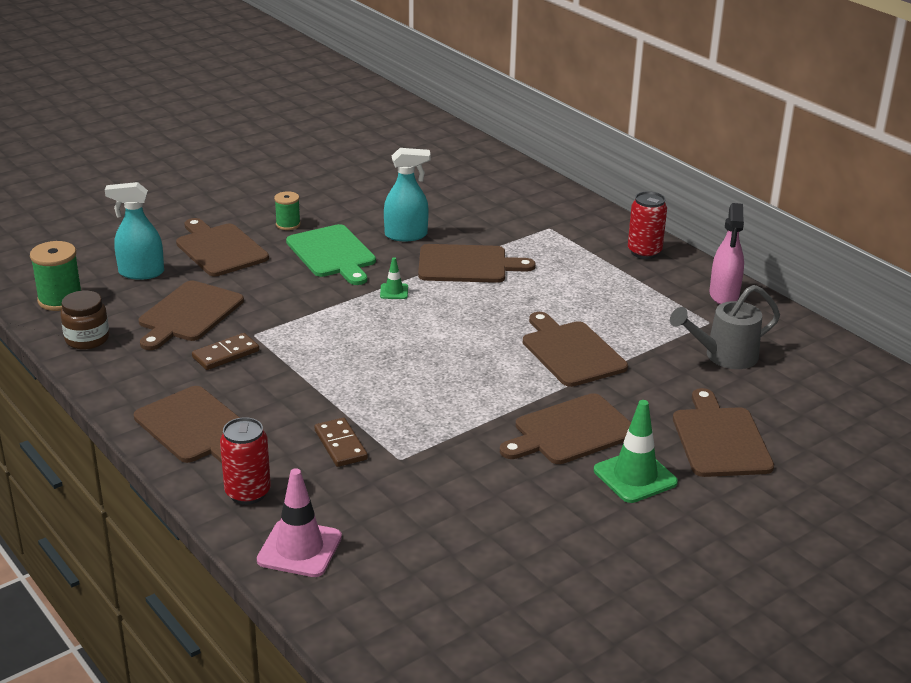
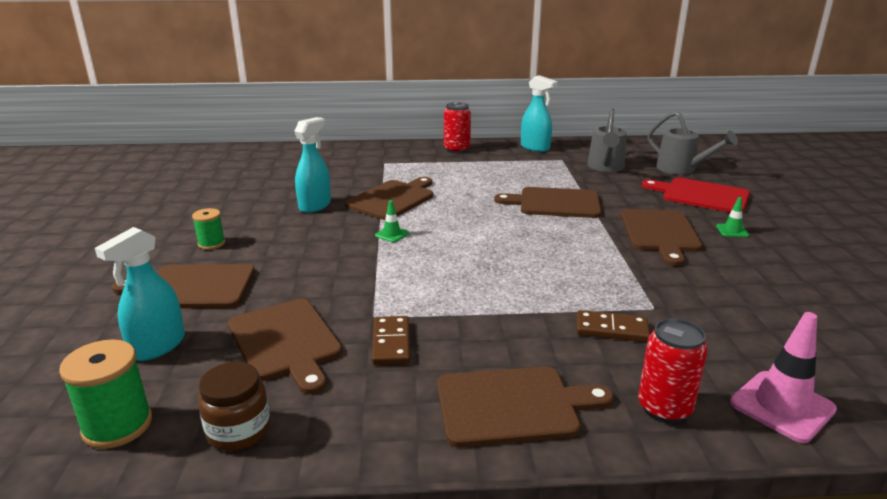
camera: 55 degrees left, 5 degrees down
(332, 254) = (293, 240): green cutting board -> none
(635, 476) = (732, 231): green traffic cone -> green traffic cone, size x0.51
(720, 439) = (701, 195): brown cutting board -> red cutting board
(724, 295) = (535, 148): pink spray bottle -> turquoise spray bottle
(794, 409) = (681, 169): none -> grey watering can

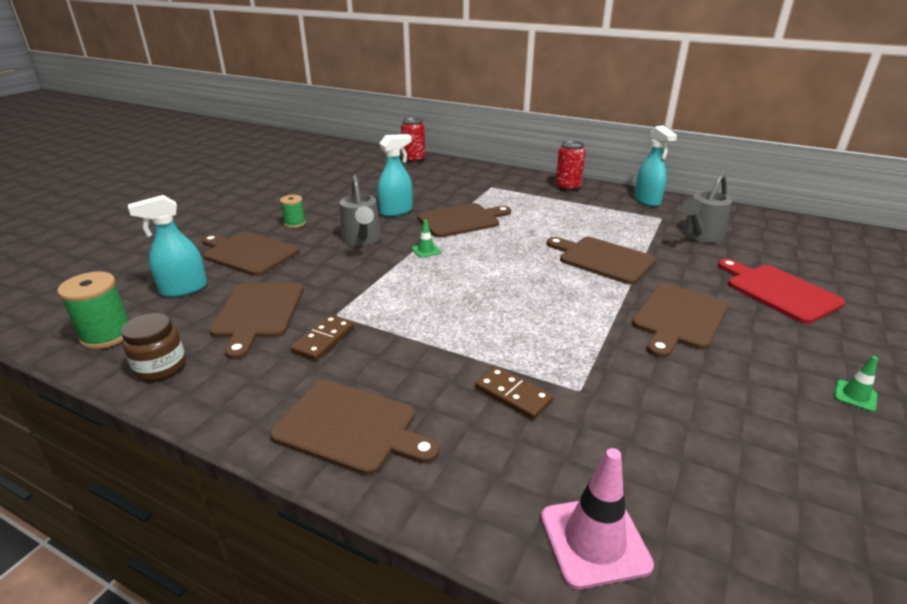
camera: 30 degrees right, 5 degrees up
(664, 408) = (472, 487): red can -> red can (414, 160)
(681, 169) = (789, 257): grey watering can -> grey watering can (362, 239)
(732, 231) = (770, 339): green traffic cone -> green traffic cone (855, 396)

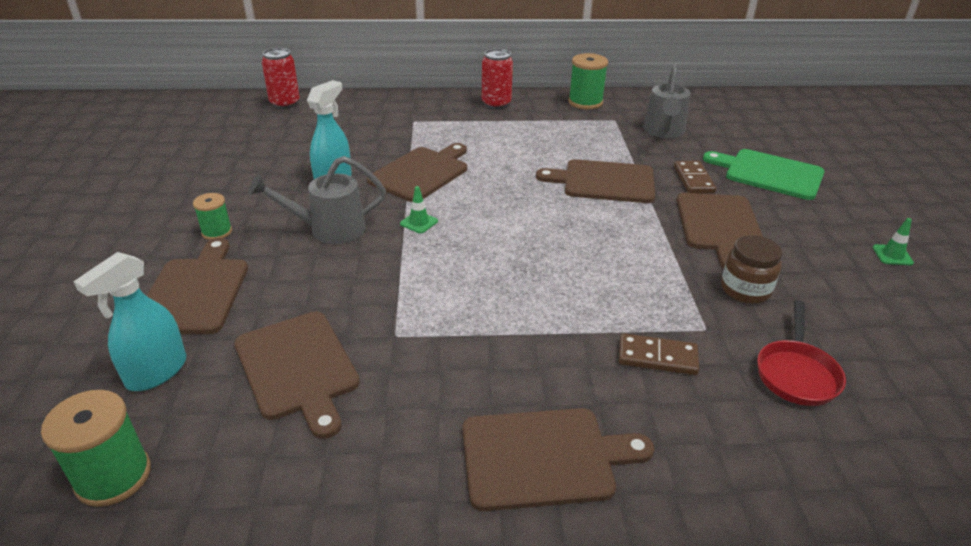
camera: 30 degrees left, 5 degrees up
(160, 367) = (245, 486): brown jar -> brown jar (745, 290)
(248, 253) = (195, 292): brown cutting board -> brown cutting board turned 90 degrees clockwise
(323, 340) = (413, 371): brown domino -> brown domino (693, 179)
(362, 239) = (329, 230): grey watering can -> grey watering can turned 120 degrees clockwise
(594, 540) = (837, 463): pink traffic cone -> none
(632, 454) = (796, 373): none -> red pan
(647, 201) = (585, 102): turquoise spray bottle -> green spool
(779, 291) = (769, 173): red cutting board -> green cutting board

